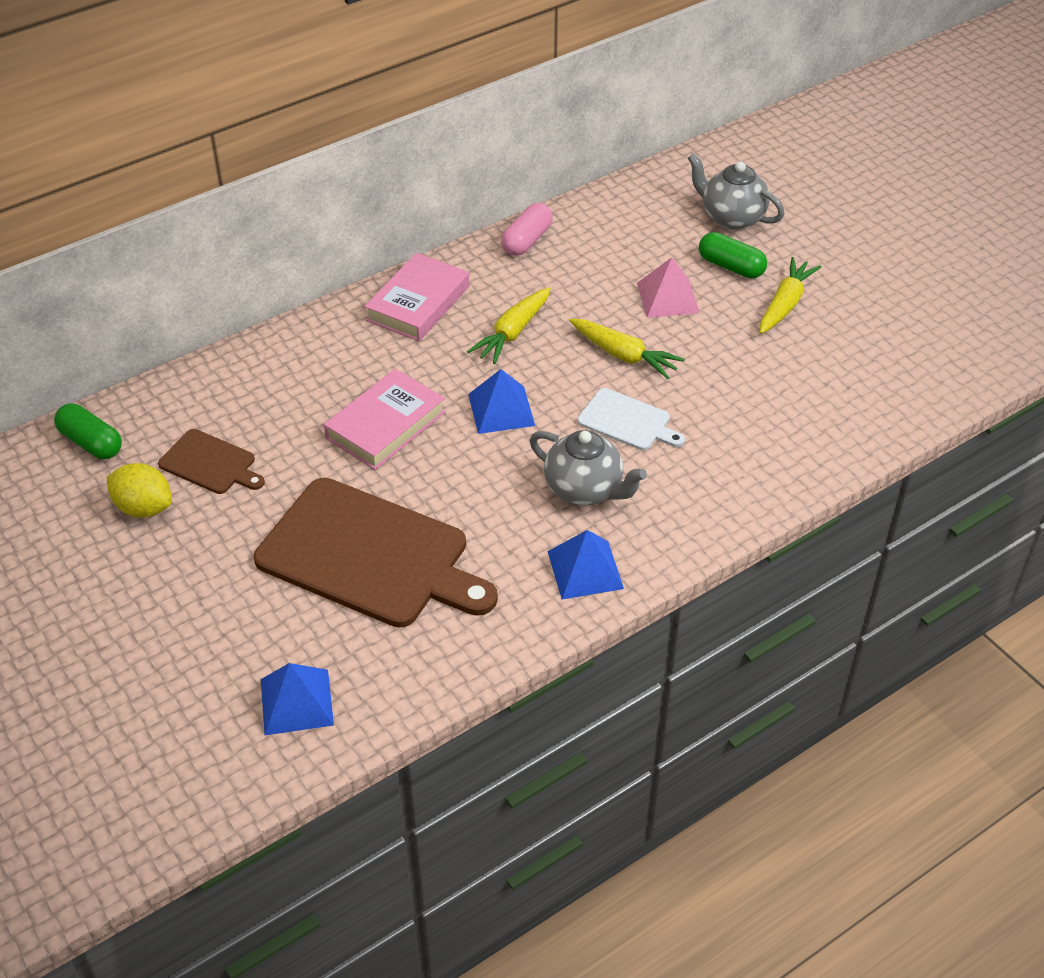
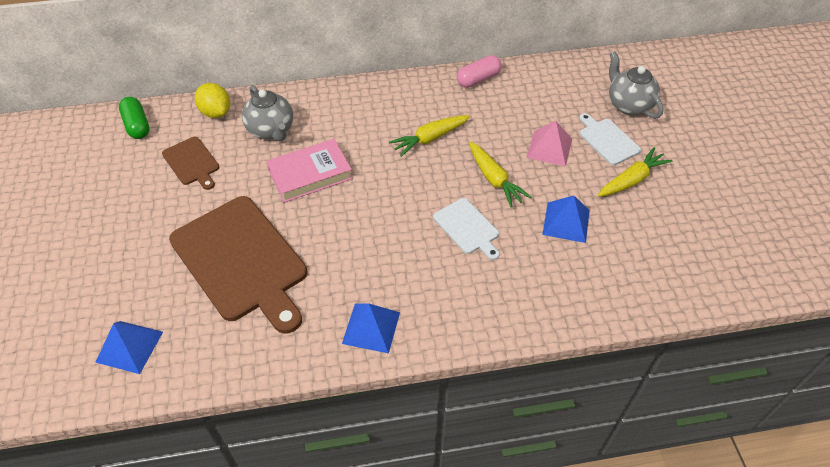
camera: 25 degrees right, 5 degrees up
(144, 508) = (136, 177): yellow lemon -> yellow lemon (216, 112)
(418, 303) = (383, 99): pink book -> none
(501, 409) = (389, 189): blue pyramid -> blue pyramid (566, 222)
(584, 490) = (407, 267): grey teapot -> grey teapot (271, 130)
(731, 267) = (607, 140): green capsule -> white cutting board

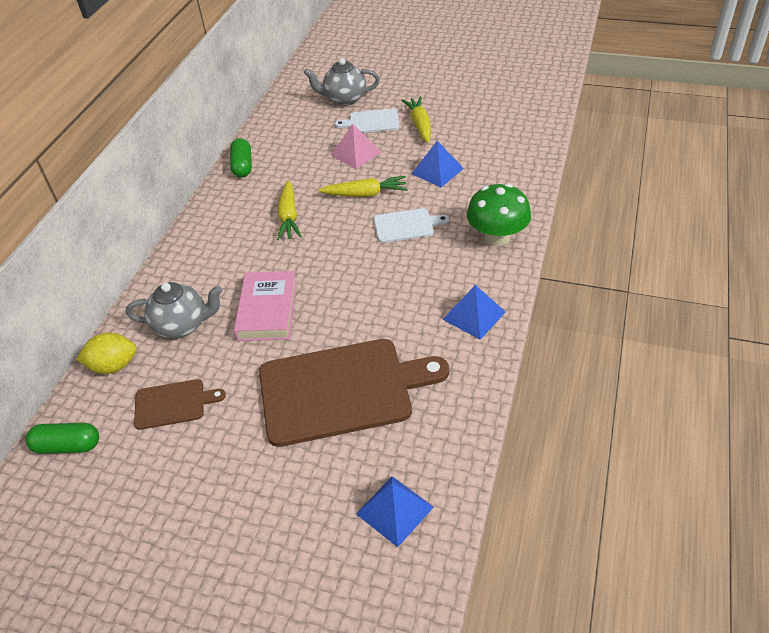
camera: 60 degrees left, 5 degrees down
(478, 79) = (242, 166): pink capsule -> green capsule
(493, 310) = (497, 237): none -> green mushroom

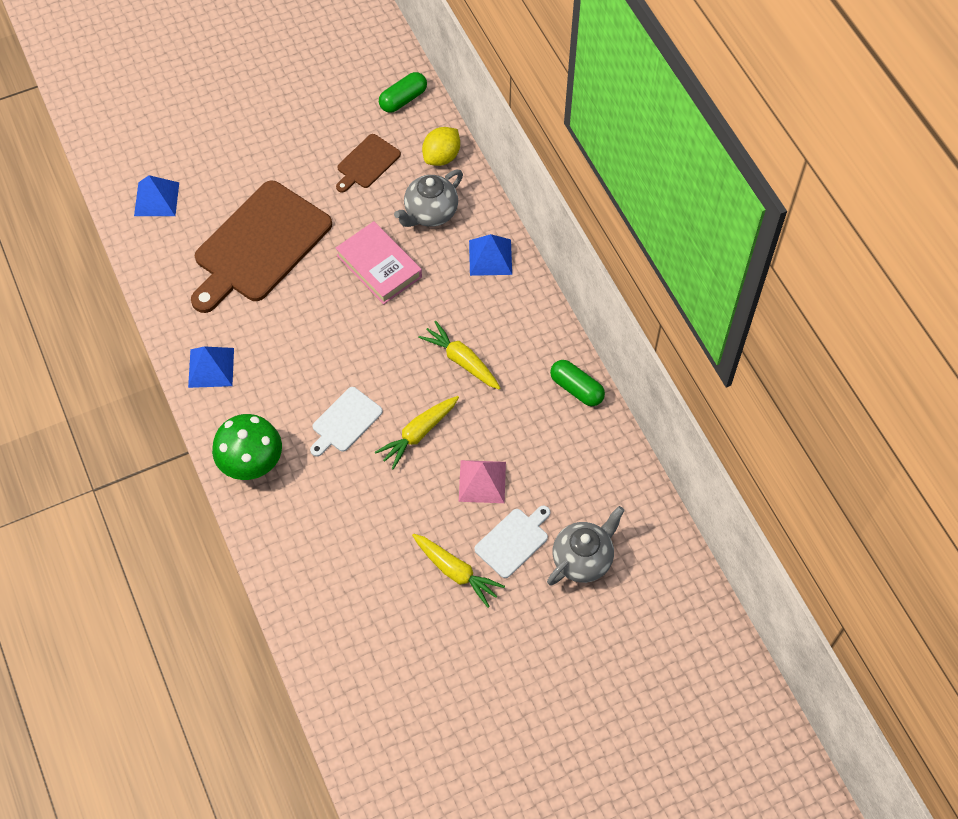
camera: 135 degrees right, 15 degrees up
(437, 171) = (376, 512): blue pyramid -> blue pyramid (490, 257)

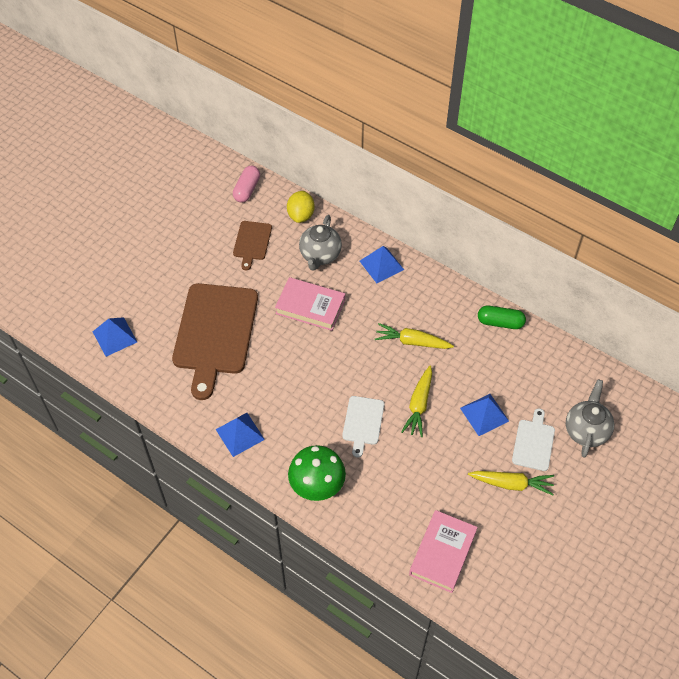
camera: 30 degrees left, 5 degrees down
(329, 603) = (442, 553): none -> pink book
(403, 99) = (247, 189): green capsule -> pink capsule
(482, 481) = (484, 414): pink pyramid -> blue pyramid

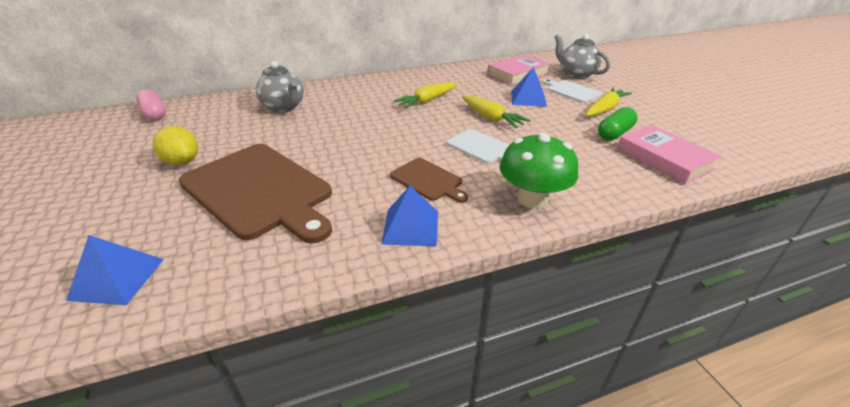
camera: 55 degrees left, 20 degrees down
(252, 242) = (207, 131): brown cutting board -> brown cutting board (428, 180)
(301, 215) = (232, 101): yellow lemon -> yellow lemon (182, 162)
(310, 307) = (324, 128): pink book -> pink book (518, 74)
(381, 265) = (339, 89): blue pyramid -> none
(500, 322) = (454, 70): green capsule -> green capsule (614, 133)

